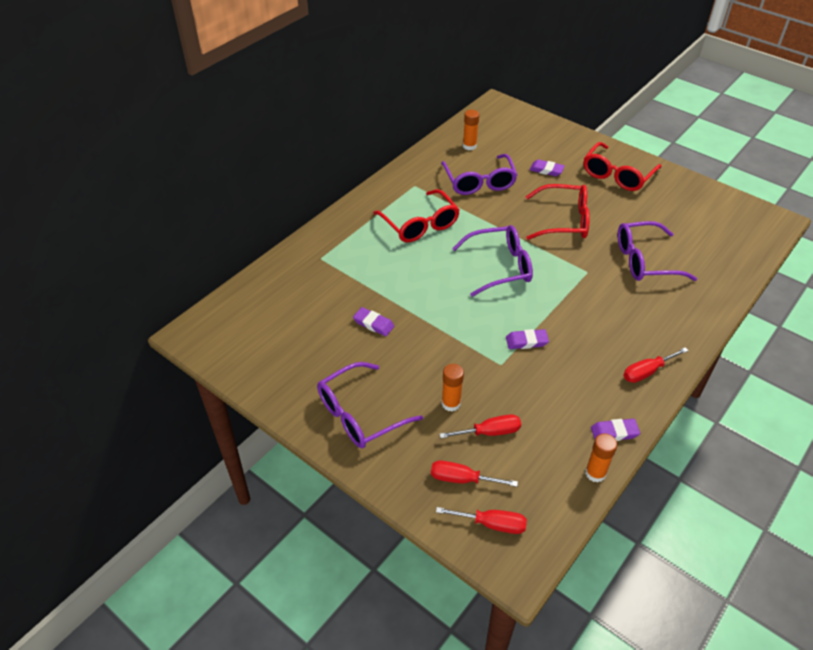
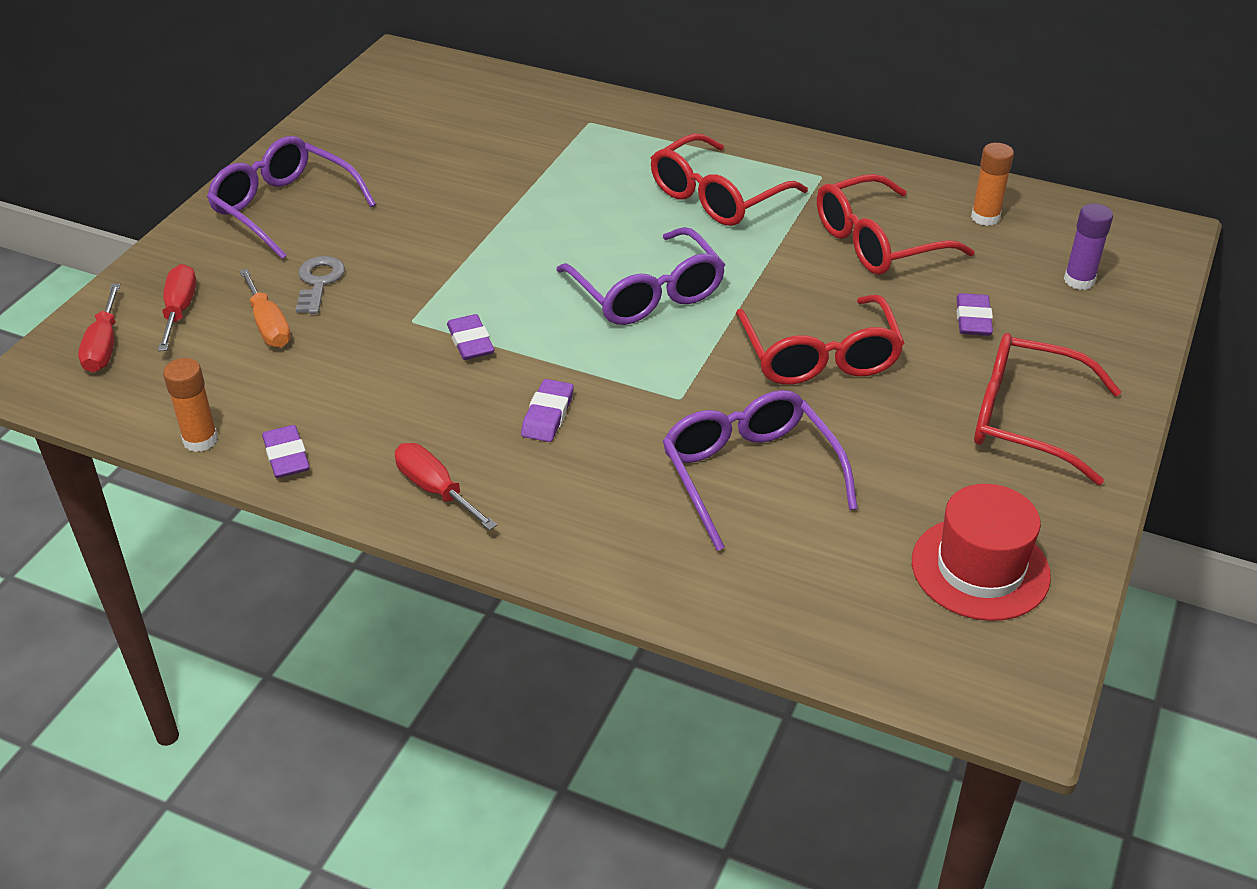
camera: 75 degrees right, 5 degrees down
(373, 324) = (463, 190): purple eraser -> purple eraser (548, 415)
(451, 403) = (318, 282): orange glue stick -> grey key
(479, 182) = (878, 242): purple glasses -> red glasses
(489, 432) = (268, 325): red screwdriver -> orange screwdriver
(525, 135) = (1079, 280): none -> purple glue stick
(706, 211) = (980, 568): none -> red hat

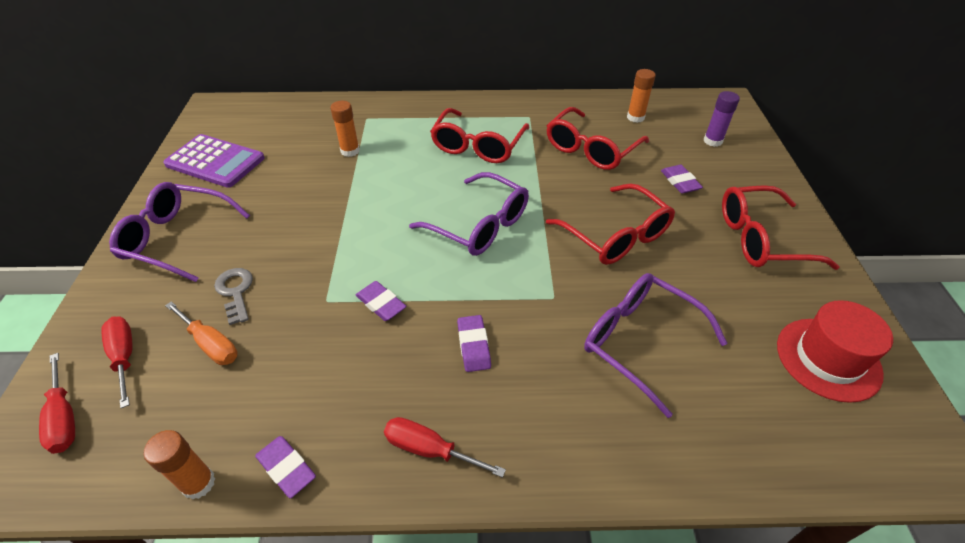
camera: 25 degrees left, 5 degrees up
(368, 130) = (215, 162): none -> purple calculator
(541, 159) = (350, 151): none -> orange glue stick

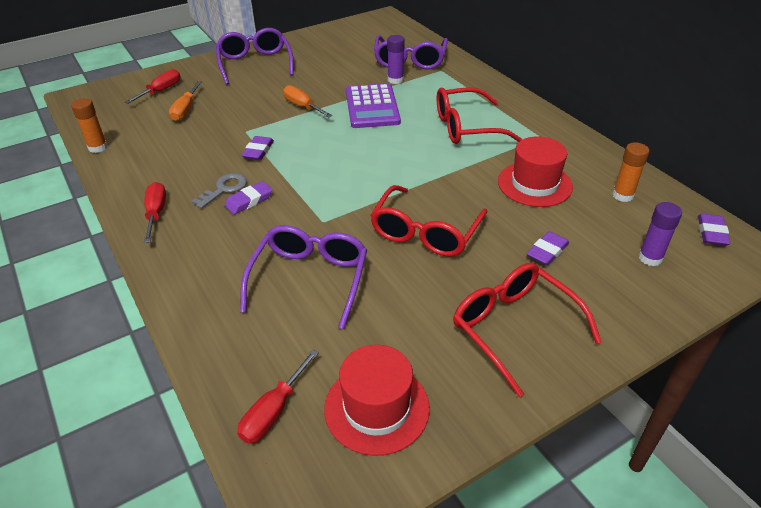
camera: 60 degrees right, 5 degrees down
(64, 417) = (116, 94): red screwdriver -> red screwdriver (273, 411)
(215, 162) = (331, 43): purple calculator -> purple calculator (372, 107)
(235, 292) = (228, 99): grey key -> grey key (224, 189)
(286, 468) = (119, 169): purple eraser -> purple eraser (711, 233)
(325, 234) = (302, 106): none -> orange screwdriver
(350, 151) = (395, 80): orange glue stick -> purple glue stick
(479, 225) = (371, 161): purple glasses -> purple glasses (410, 60)
(591, 149) = (534, 184): red glasses -> red hat

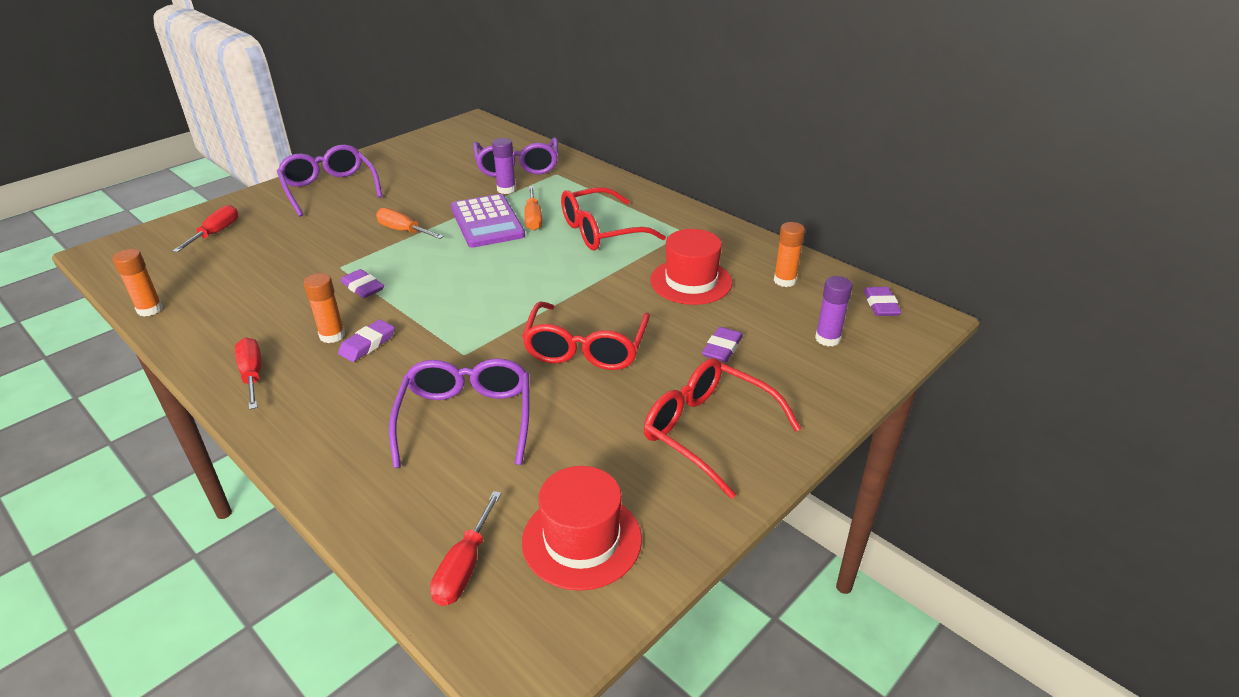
camera: 15 degrees left, 5 degrees down
(185, 110) = (255, 252): orange screwdriver -> orange screwdriver (533, 218)
(224, 189) = (332, 335): grey key -> orange glue stick
(258, 151) = (363, 287): purple eraser -> purple eraser turned 45 degrees counterclockwise

